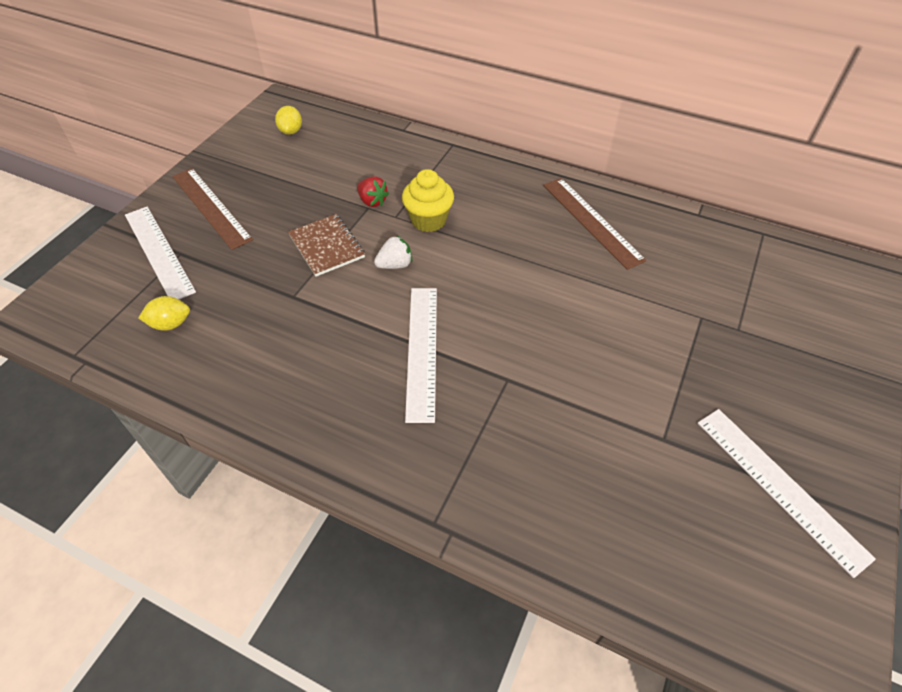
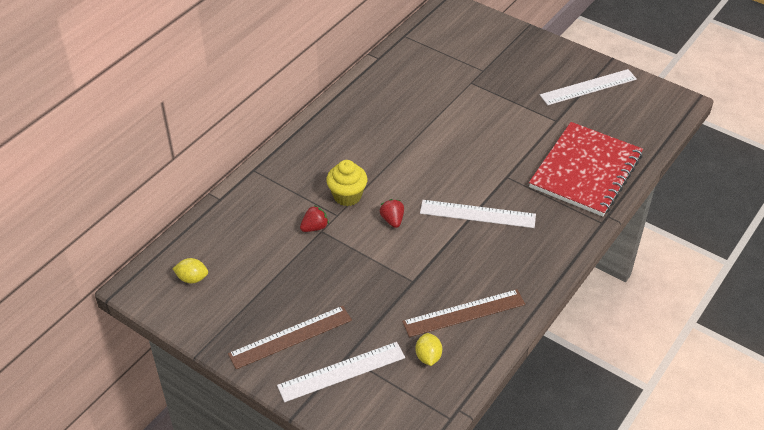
camera: 80 degrees left, 5 degrees down
(327, 246) = (362, 259): brown notebook -> none
(395, 265) = (392, 220): white strawberry -> red strawberry
(553, 491) = (586, 171): none -> red notebook
(592, 221) = (372, 110): brown ruler -> brown ruler (464, 313)

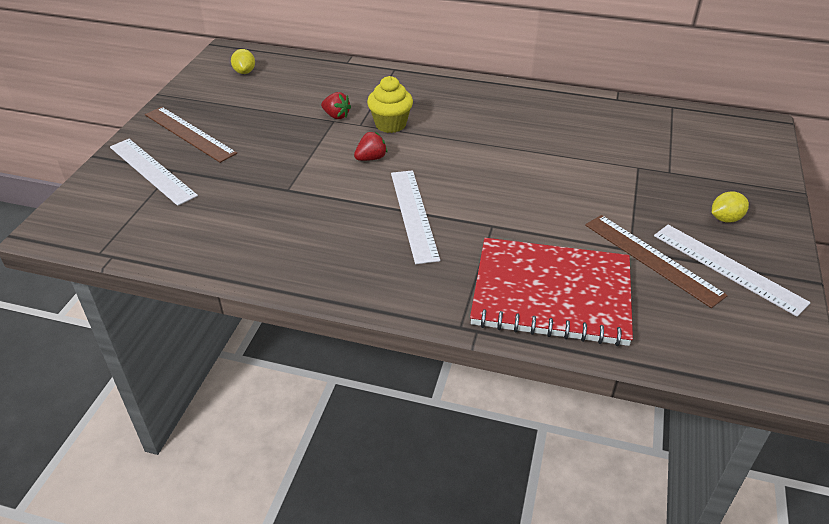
camera: 70 degrees right, 5 degrees down
(428, 357) = (182, 221): yellow lemon -> yellow lemon (725, 219)
(464, 313) = (253, 233): brown ruler -> brown ruler (652, 259)

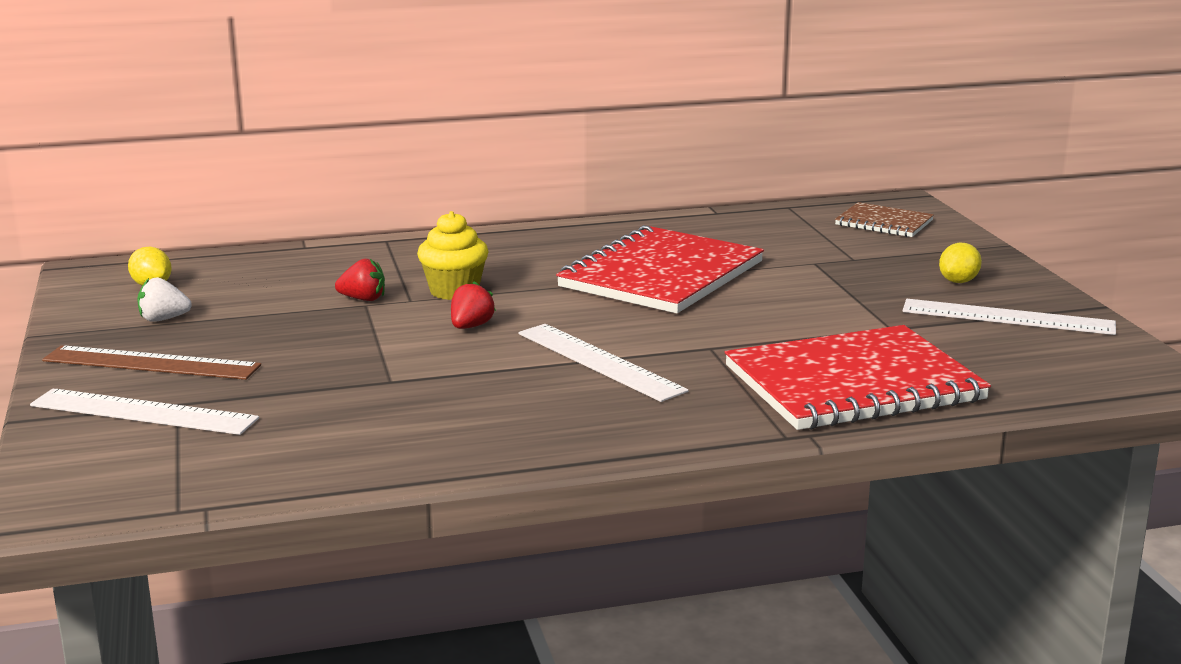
camera: 30 degrees left, 20 degrees down
(226, 101) = (163, 319): none -> white strawberry
(525, 148) = (661, 275): none -> red notebook
(652, 259) = (924, 329): brown ruler -> none
(727, 142) = (884, 223): none -> brown notebook

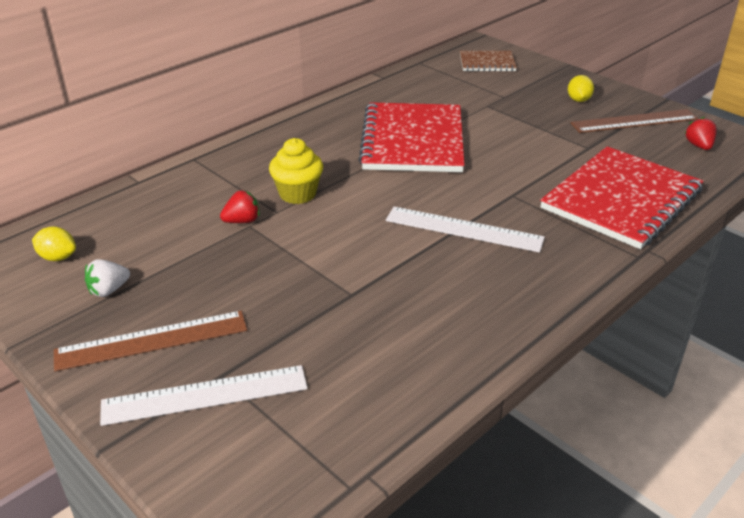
camera: 30 degrees left, 15 degrees up
(471, 326) = (347, 224): red strawberry -> red strawberry (699, 146)
(1007, 317) = (634, 121): white ruler -> brown ruler

